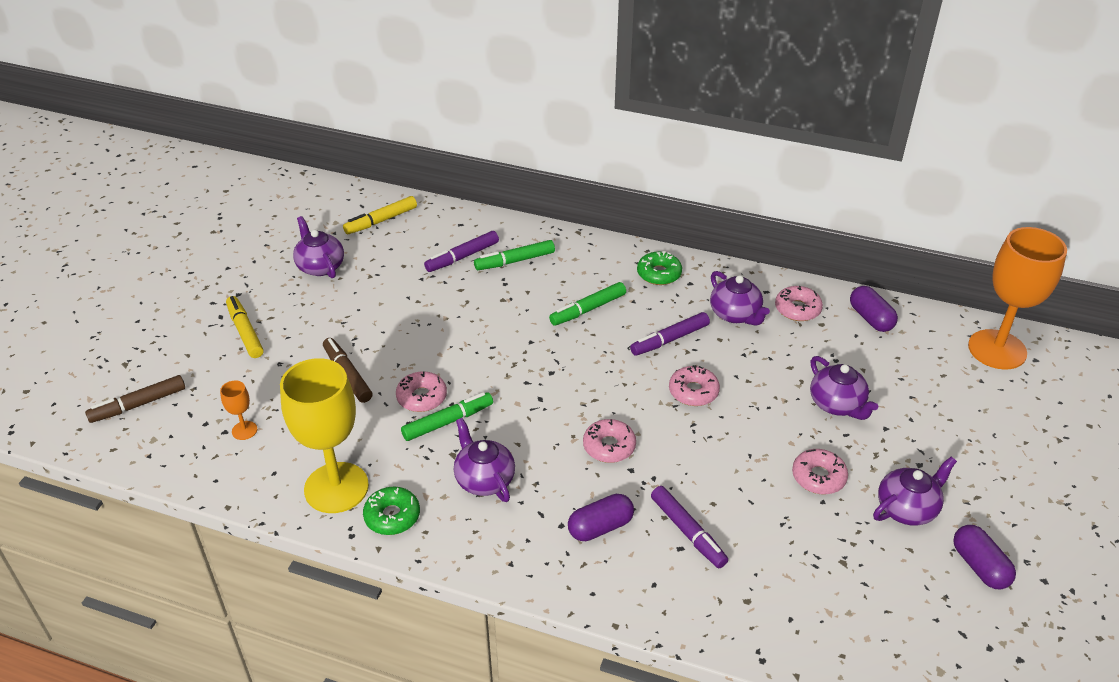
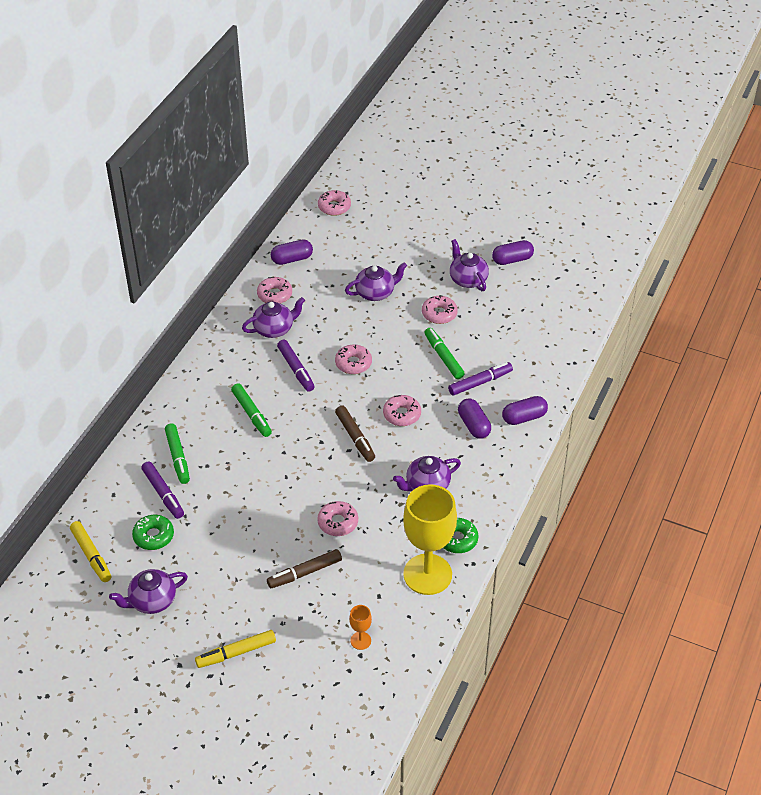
camera: 85 degrees left, 5 degrees up
(138, 404) = (320, 725): brown marker -> brown marker (355, 437)
(448, 422) = (367, 506): green marker -> green marker (443, 357)
(625, 589) = (524, 417): none -> purple capsule
(659, 274) = (216, 366): green donut -> green donut (153, 536)
(997, 349) = (334, 207): orange goblet -> pink donut

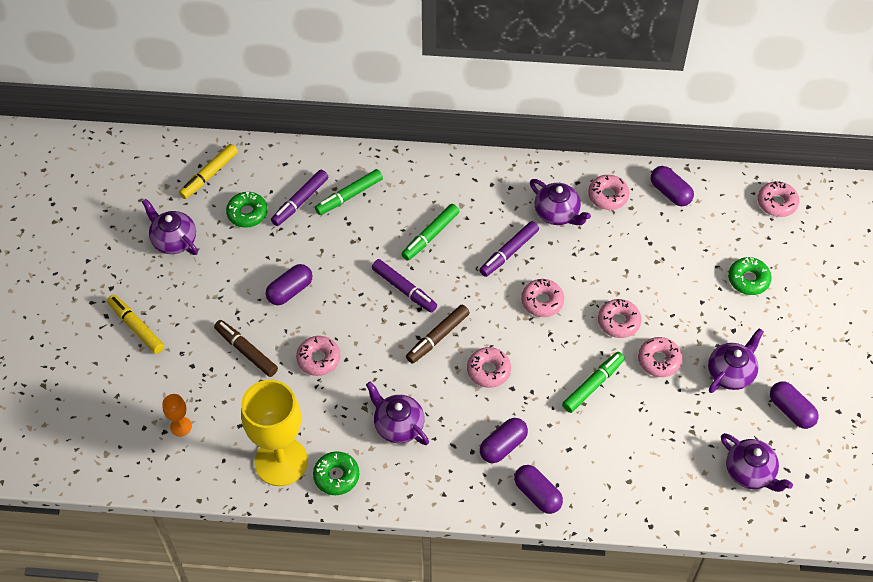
camera: 70 degrees right, 10 degrees up
(257, 525) = (290, 291): none -> purple capsule
(375, 293) = (660, 288): purple teapot -> purple teapot (750, 472)
(393, 244) = (748, 279): none -> green donut
(394, 325) = (618, 322): none -> pink donut
(480, 382) = (571, 434): purple marker -> purple marker (404, 289)

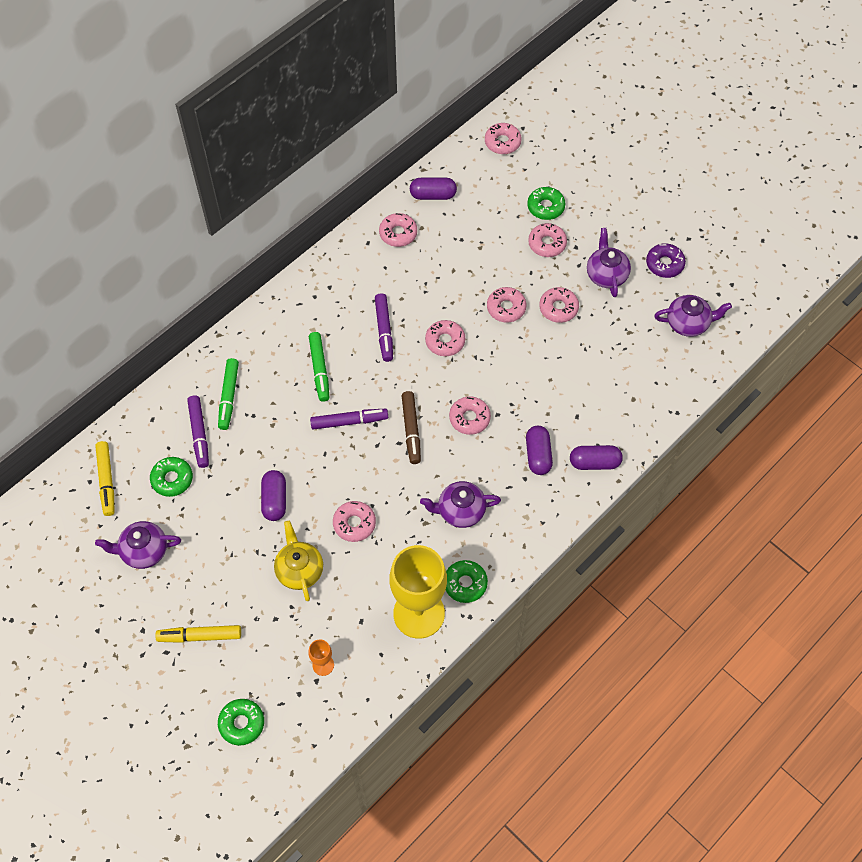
camera: 50 degrees left, 5 degrees up
(89, 407) = (242, 723): none -> green donut
(246, 351) = (299, 570): brown marker -> yellow teapot
(557, 213) = (381, 275): purple teapot -> none
(593, 385) = (541, 362): green marker -> none
(713, 306) = (547, 244): none -> pink donut
(791, 410) = (664, 264): purple capsule -> purple donut

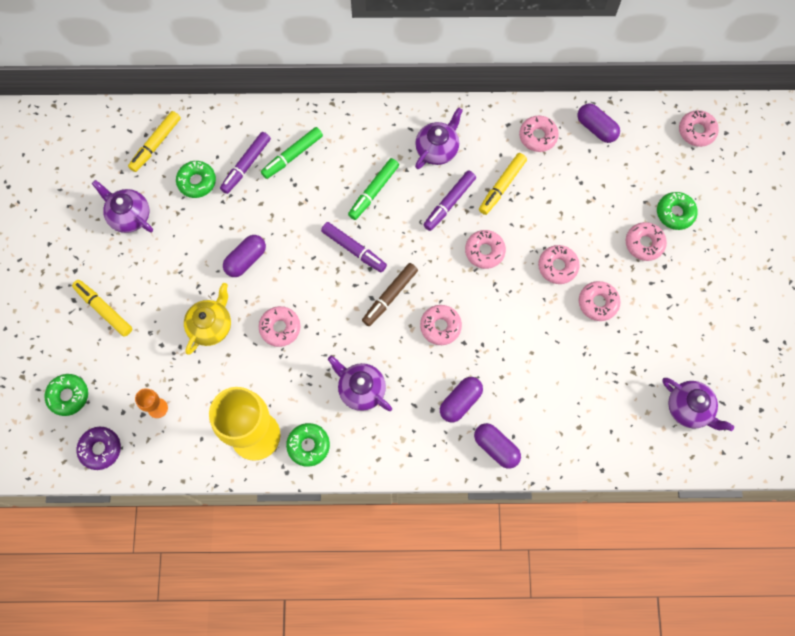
camera: 45 degrees right, 10 degrees up
(409, 288) = (502, 186): none -> yellow marker
(606, 274) = (665, 310): purple teapot -> purple teapot (437, 149)
(664, 264) = (722, 343): purple donut -> purple donut (100, 449)

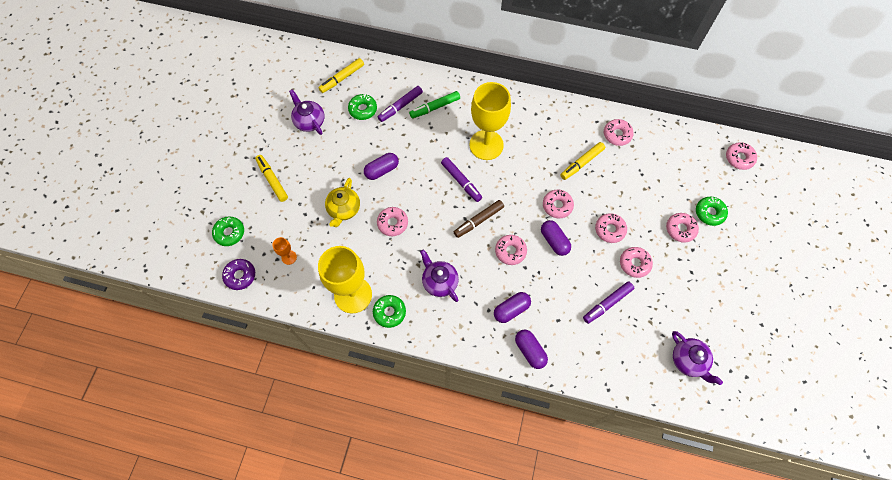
camera: 15 degrees right, 5 degrees down
(211, 325) = (344, 209): yellow teapot -> yellow teapot turned 150 degrees clockwise
(373, 191) = (486, 145): green marker -> yellow goblet
(437, 149) = (540, 126): purple teapot -> none
(449, 203) = (539, 166): purple marker -> purple marker (607, 303)
(596, 128) = (662, 139): purple capsule -> purple capsule (554, 241)

